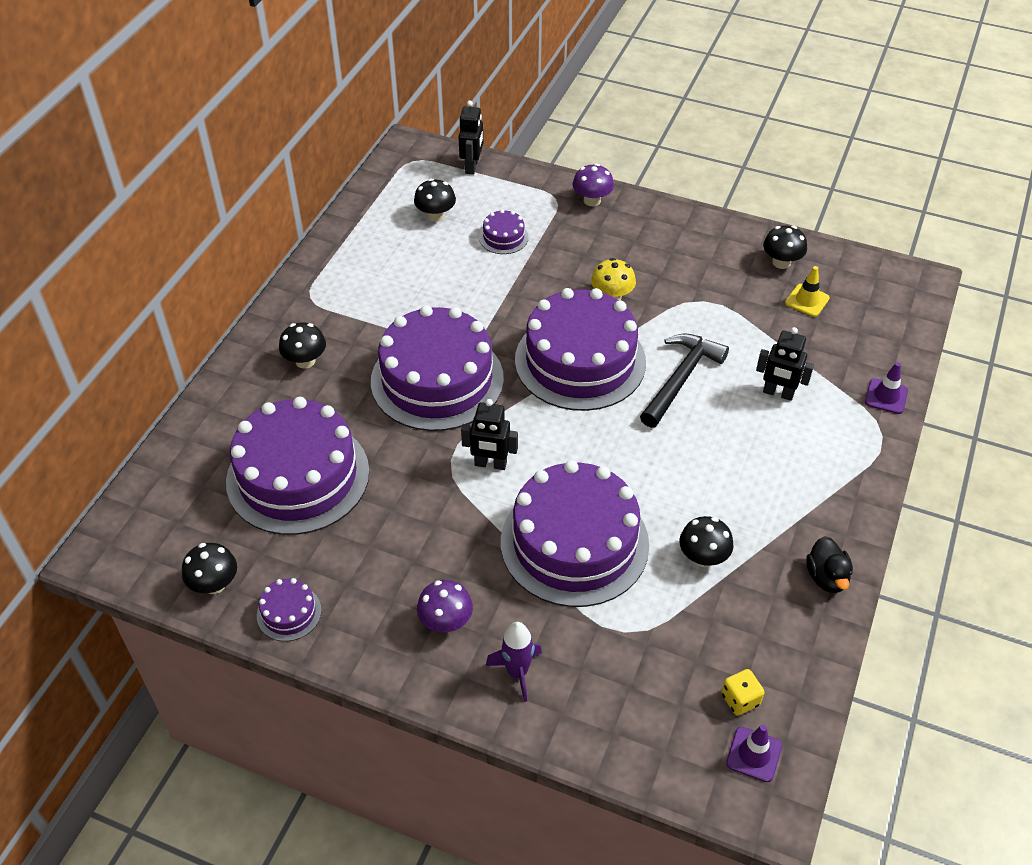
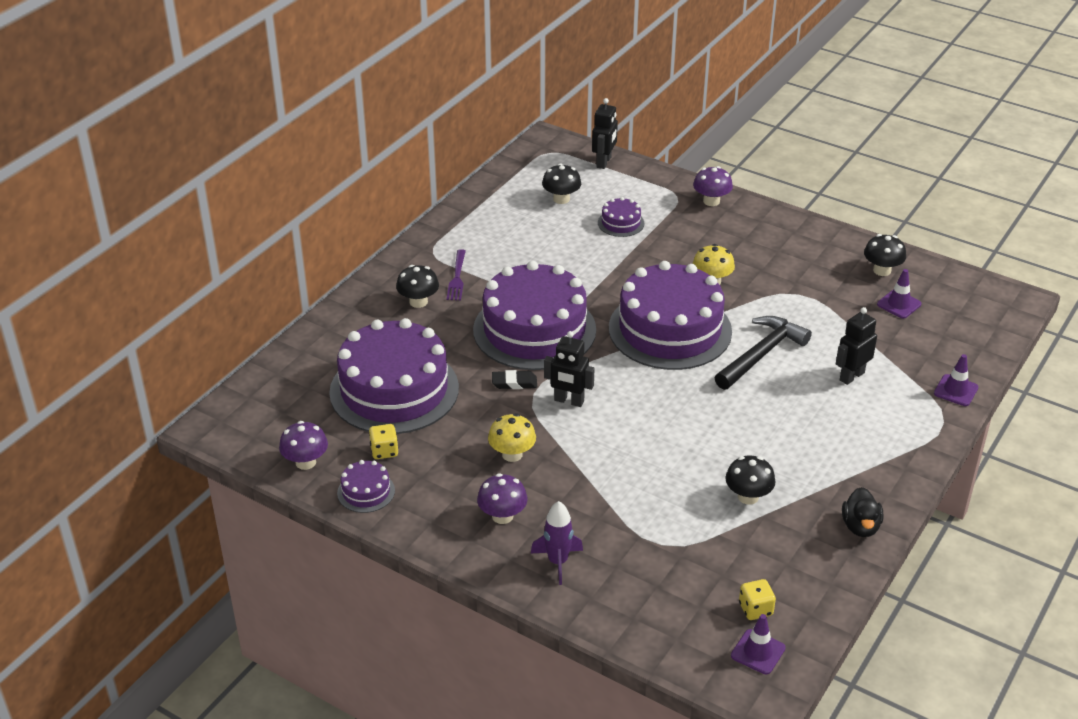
camera: 10 degrees right, 10 degrees down
(214, 584) = (305, 462): black mushroom -> purple mushroom
(300, 557) = (384, 451): none -> yellow dice
(342, 325) = (457, 277): none -> purple fork
(427, 449) = (514, 383): none -> black eraser
(442, 541) = (512, 454): none -> yellow mushroom
(574, 543) = (632, 471): purple cake -> none
(778, 393) = (851, 376): black robot -> black robot turned 105 degrees clockwise
(807, 300) = (899, 304): yellow traffic cone -> purple traffic cone

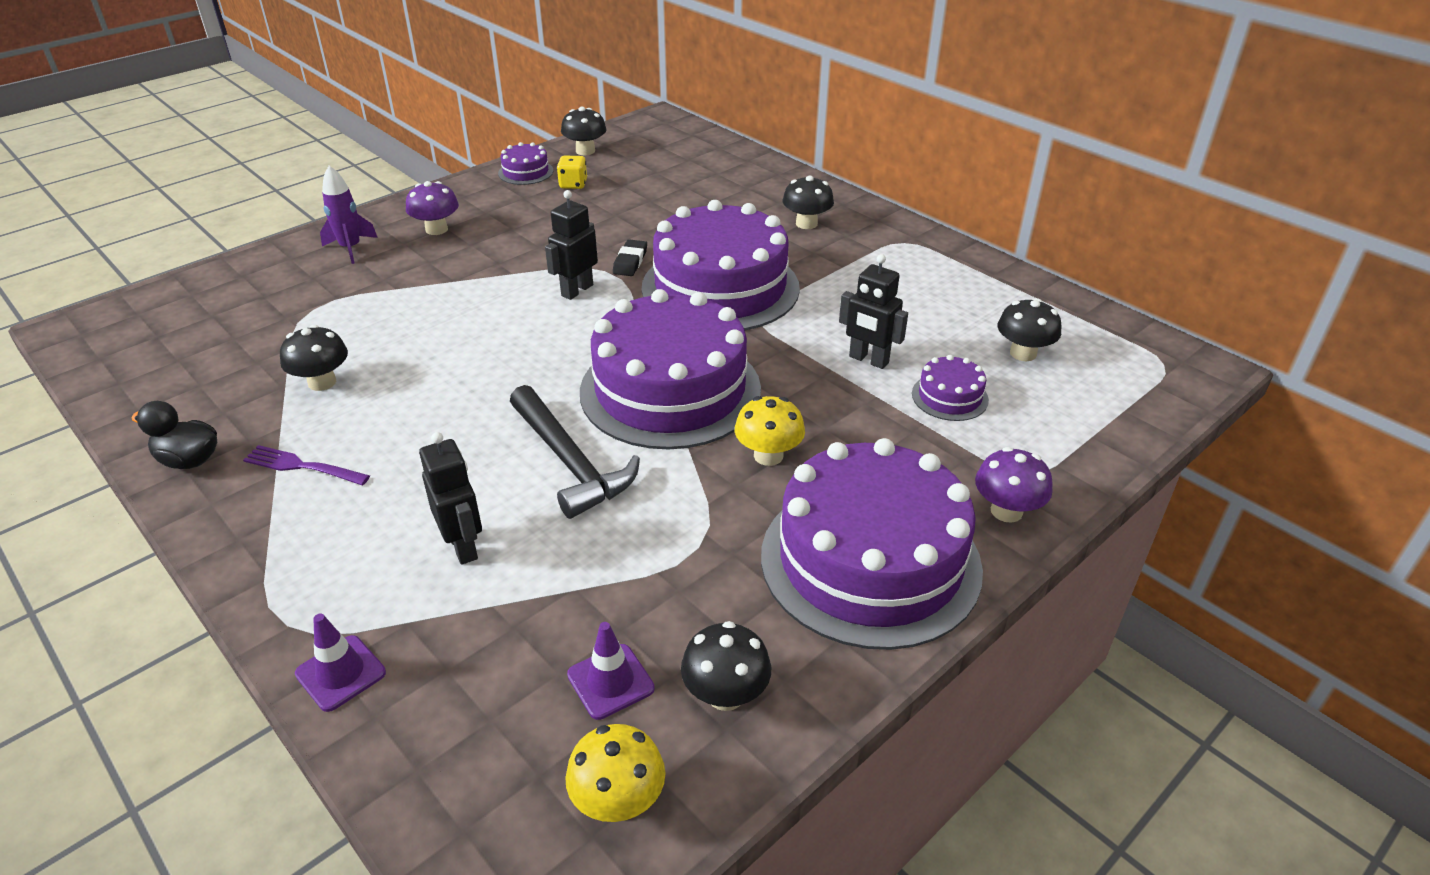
camera: 105 degrees right, 0 degrees up
(305, 462) = (585, 151): purple mushroom -> black mushroom
(394, 390) = (660, 197): purple cake -> purple cake (870, 561)
(457, 277) = (847, 251): purple fork -> purple fork (302, 466)
(512, 454) = (517, 245): yellow mushroom -> yellow mushroom (618, 801)
(604, 162) = (1136, 413): black robot -> black robot (868, 360)
(755, 609) = (168, 348): yellow dice -> none
(758, 652) = (119, 337): purple traffic cone -> none

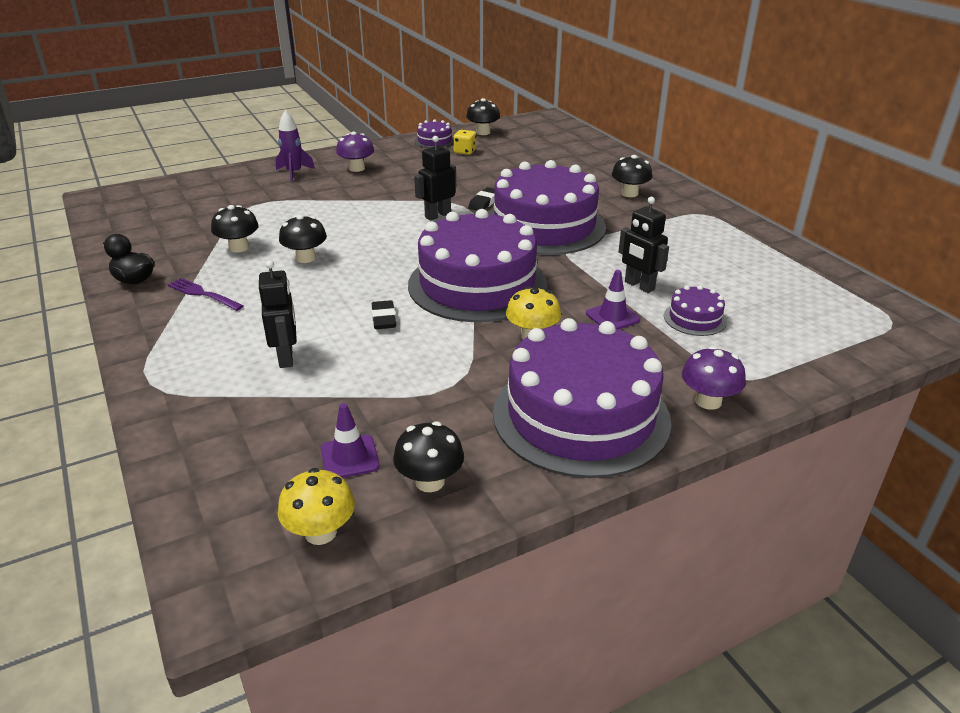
camera: 15 degrees right, 5 degrees down
(340, 673) = (170, 418): purple traffic cone -> purple traffic cone (612, 317)
(570, 462) = (384, 318): black hammer -> black eraser
(1023, 353) = (770, 298): black mushroom -> black mushroom (305, 258)

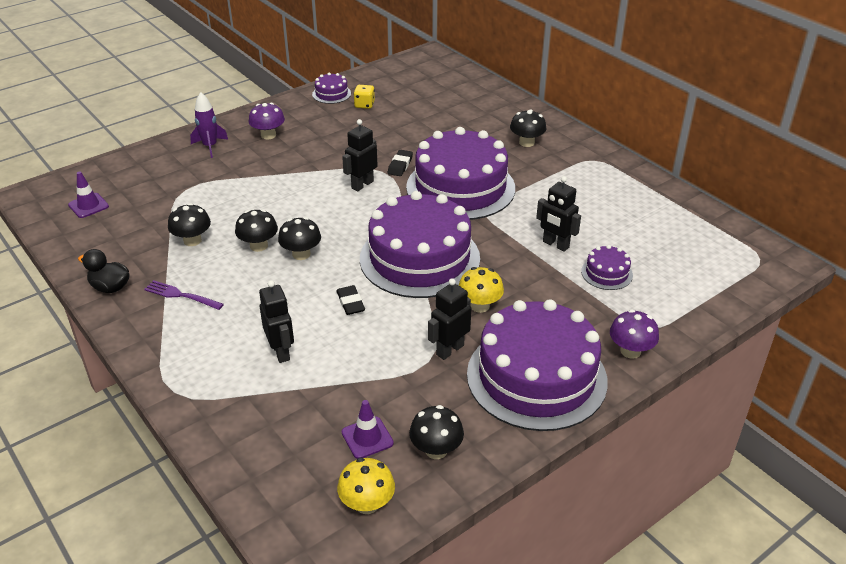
camera: 10 degrees left, 5 degrees up
(482, 376) = (449, 350): none -> black robot
(483, 132) = (374, 79): black mushroom -> black mushroom (301, 254)
(612, 317) = (540, 279): purple traffic cone -> purple traffic cone (88, 206)

